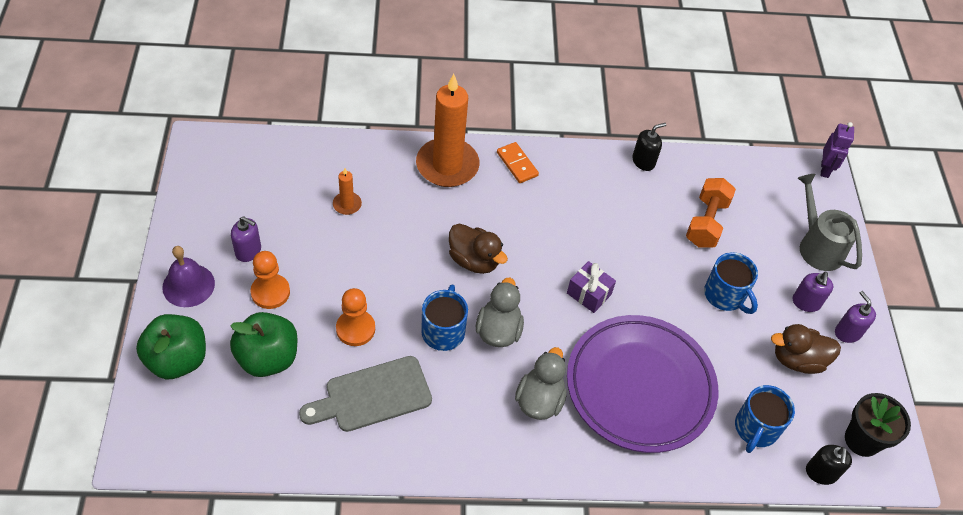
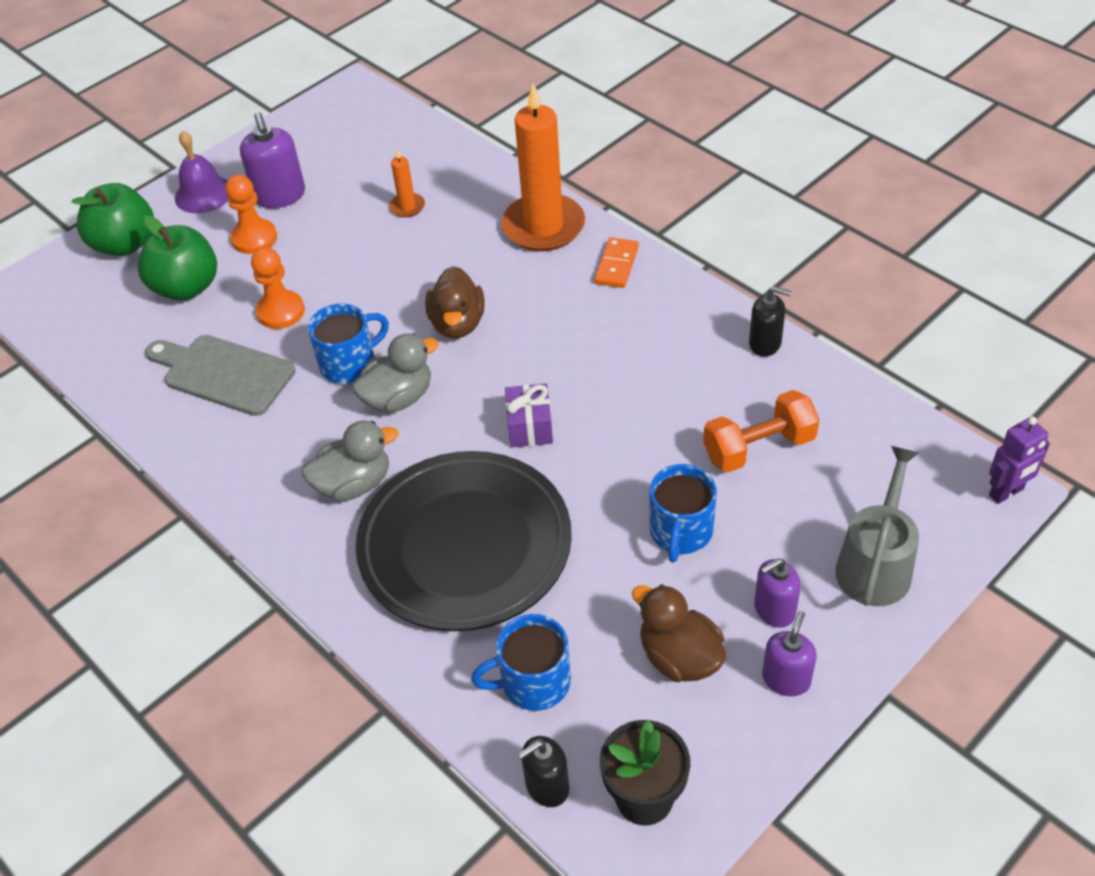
camera: 55 degrees right, 5 degrees down
(248, 251) = (280, 196): purple soap dispenser -> purple soap dispenser, size x1.50
(640, 386) = (465, 546): purple plate -> black plate

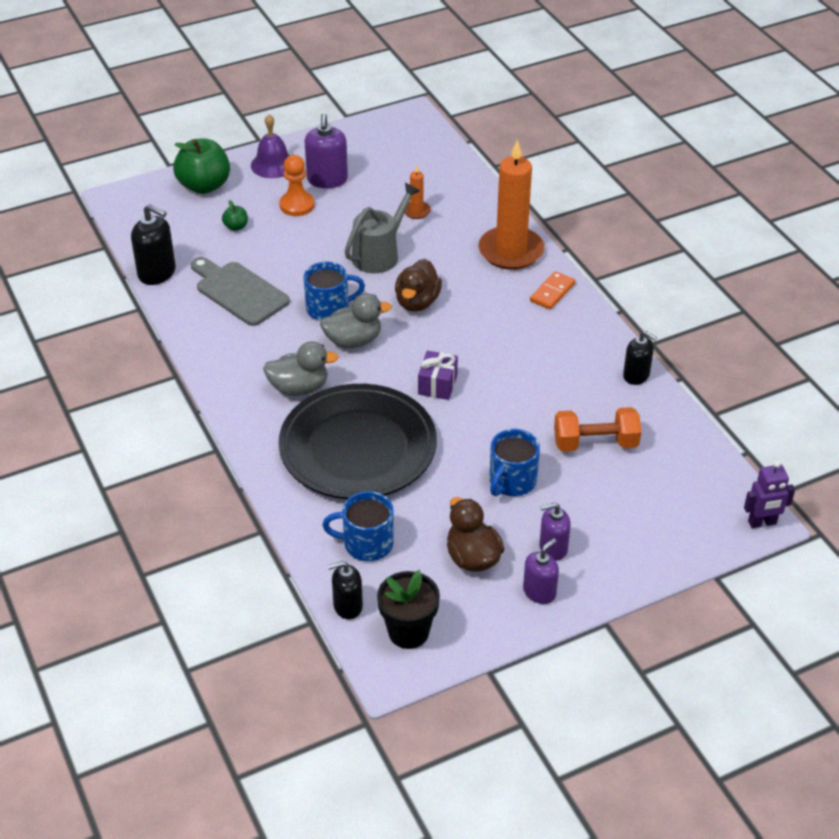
camera: 15 degrees right, 5 degrees down
(104, 378) = (157, 273): none -> black soap dispenser
(186, 287) = (236, 227): green apple -> green apple, size x0.45
(280, 311) = (295, 260): orange pawn -> none
(875, 565) = (640, 541): grey watering can -> grey watering can (379, 254)

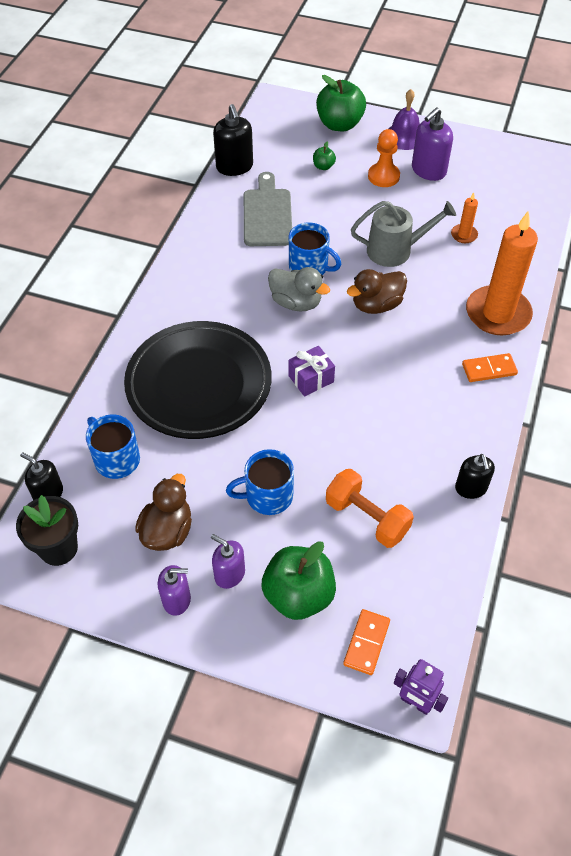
camera: 45 degrees right, 10 degrees up
(299, 388) = (218, 311): grey duck -> none
(614, 523) = (298, 595): none -> green apple
(692, 515) = (366, 643): none -> orange domino

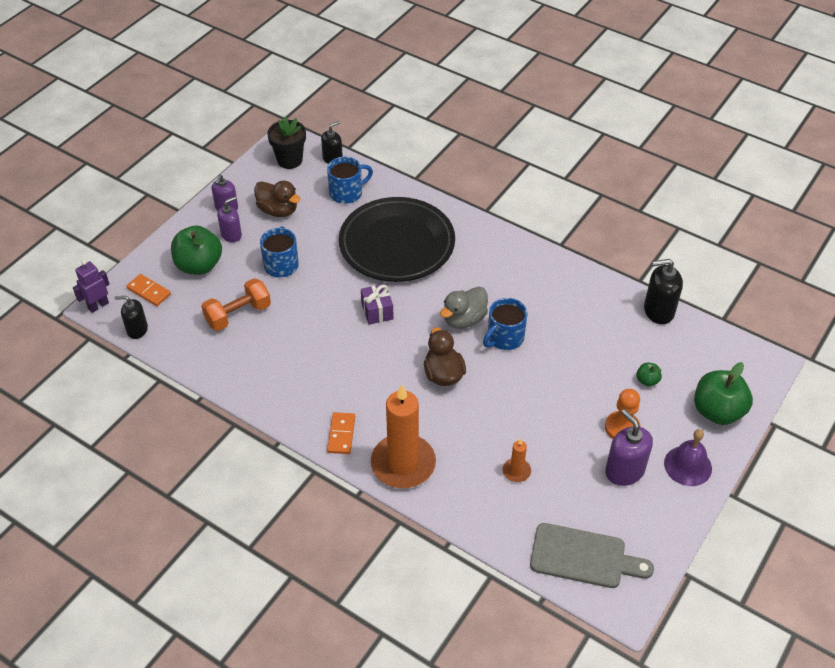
camera: 105 degrees right, 5 degrees down
(267, 214) = (583, 322): grey cutting board -> grey cutting board (583, 557)
(395, 250) = (509, 407): grey watering can -> none
(471, 488) = (233, 383): black soap dispenser -> black soap dispenser (137, 330)

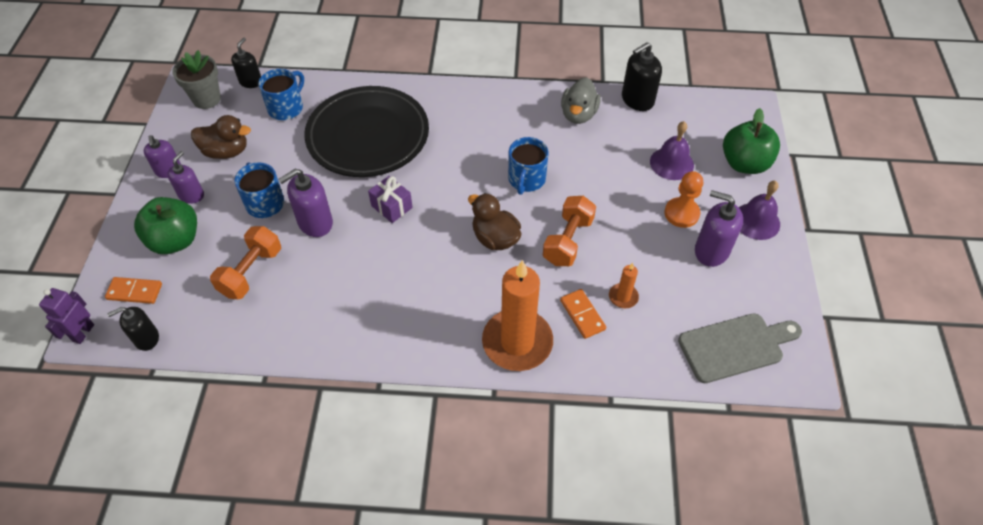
camera: 30 degrees left, 5 degrees up
(289, 160) = (207, 99): black flower pot -> grey flower pot
(309, 297) = (315, 223): none -> purple soap dispenser
(341, 434) = (438, 343): orange domino -> orange domino (582, 315)
(464, 319) = (478, 179): grey duck -> grey duck (578, 114)
(503, 404) = (568, 241): none -> orange dumbbell
(647, 380) = (671, 163): green apple -> purple bell

